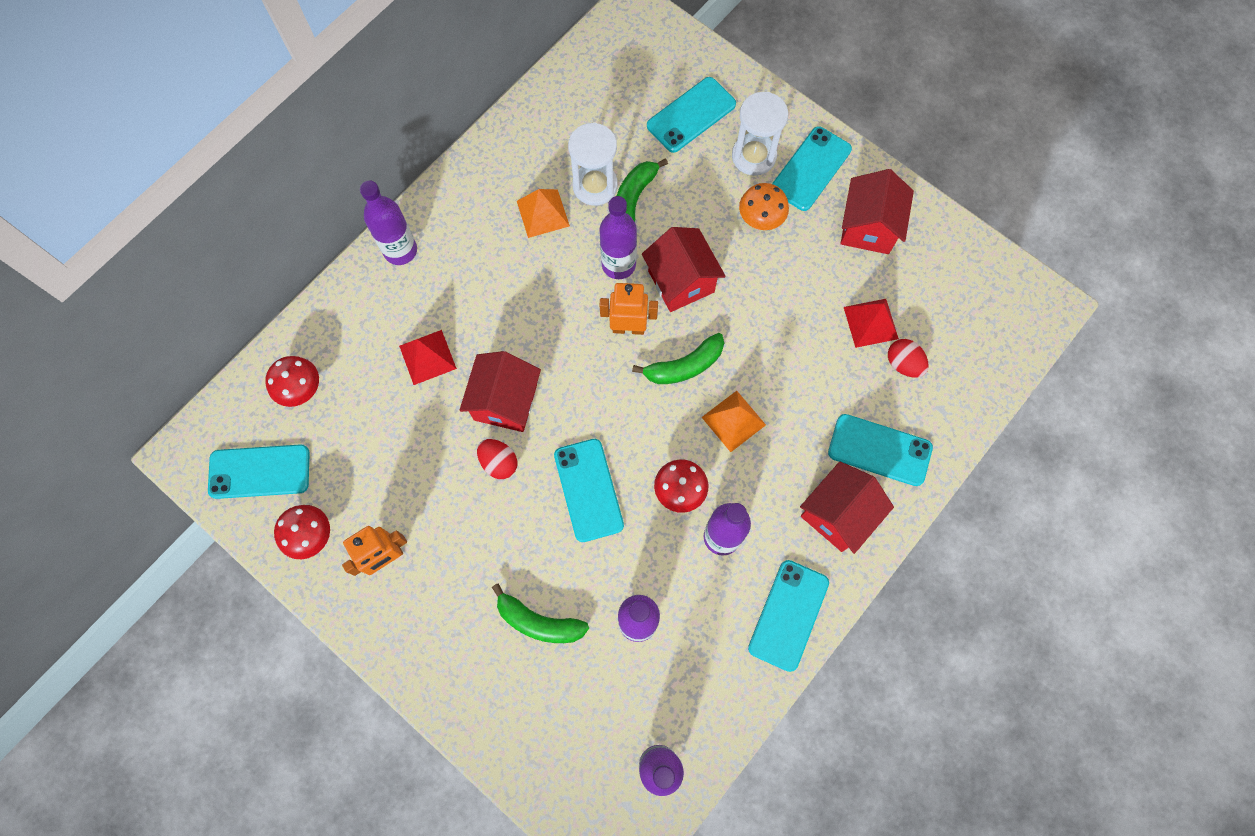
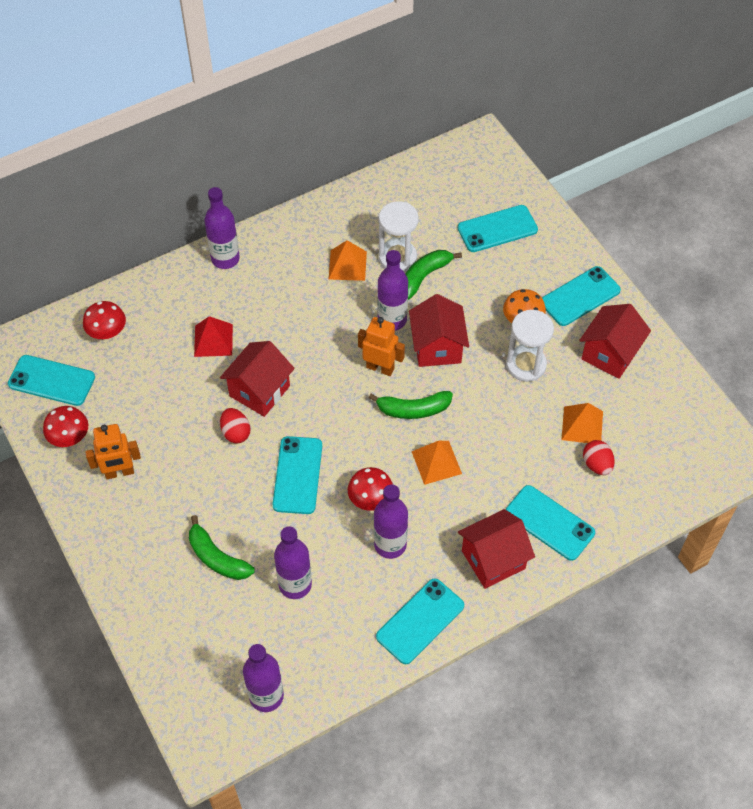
camera: 20 degrees right, 15 degrees down
(753, 156) = (536, 273): white hourglass -> white hourglass (526, 365)
(870, 322) = (582, 425): red pyramid -> orange pyramid

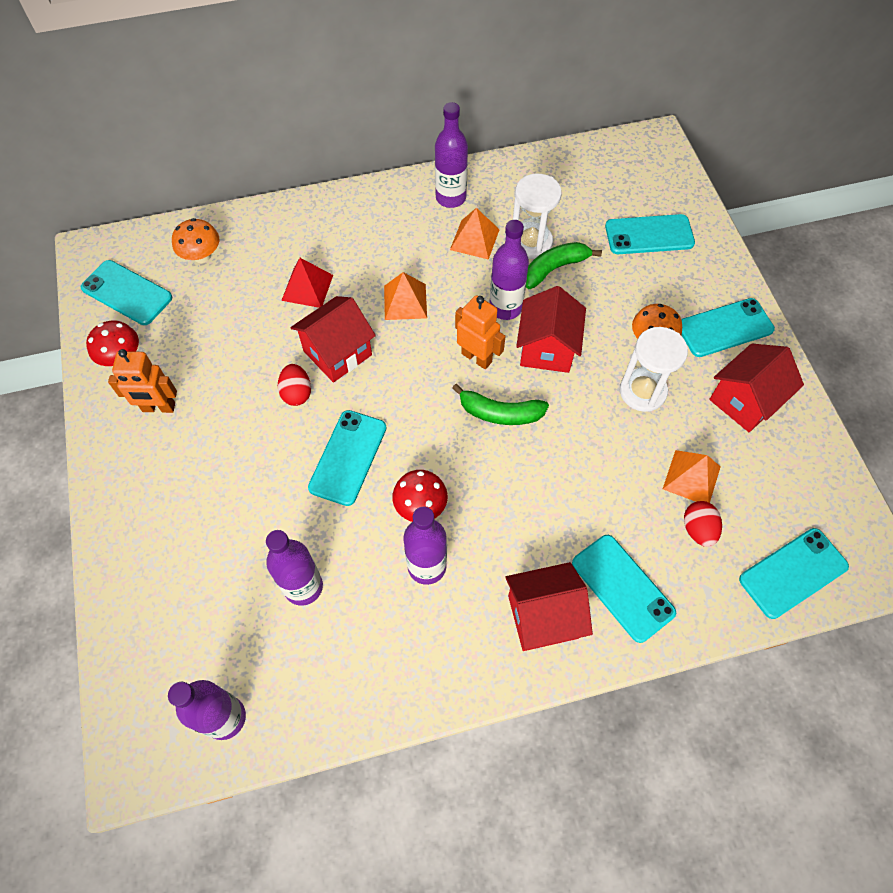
camera: 15 degrees right, 5 degrees up
(107, 333) = (202, 256): red mushroom -> orange mushroom
(217, 558) = (227, 531): green banana -> none
(225, 259) = (348, 206): purple bottle -> purple bottle (450, 198)
(420, 621) = (434, 672): turquoise phone -> turquoise phone (793, 573)
(436, 462) = (509, 480): orange pyramid -> orange pyramid (405, 301)

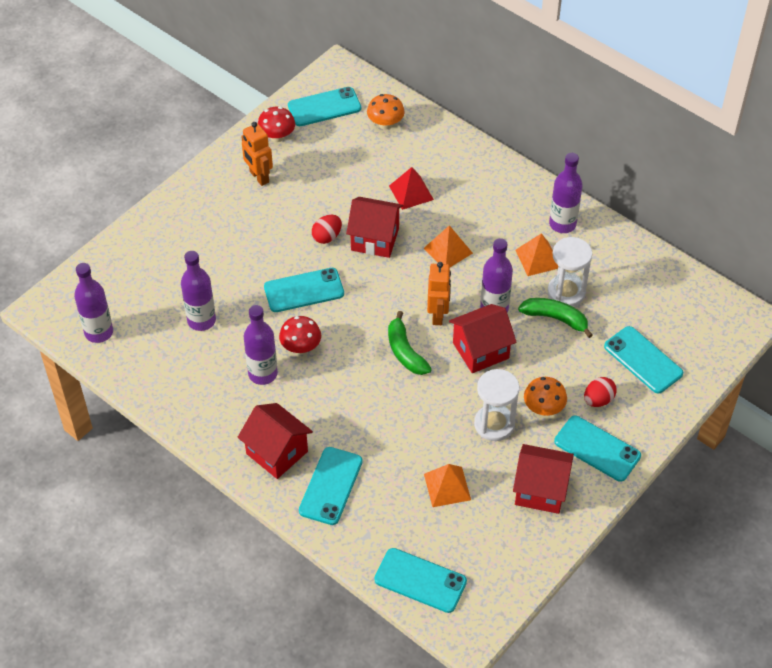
camera: 55 degrees right, 10 degrees down
(127, 293) = (324, 107): turquoise phone -> turquoise phone turned 75 degrees clockwise
(698, 529) = (408, 509): red egg -> red egg (598, 400)

